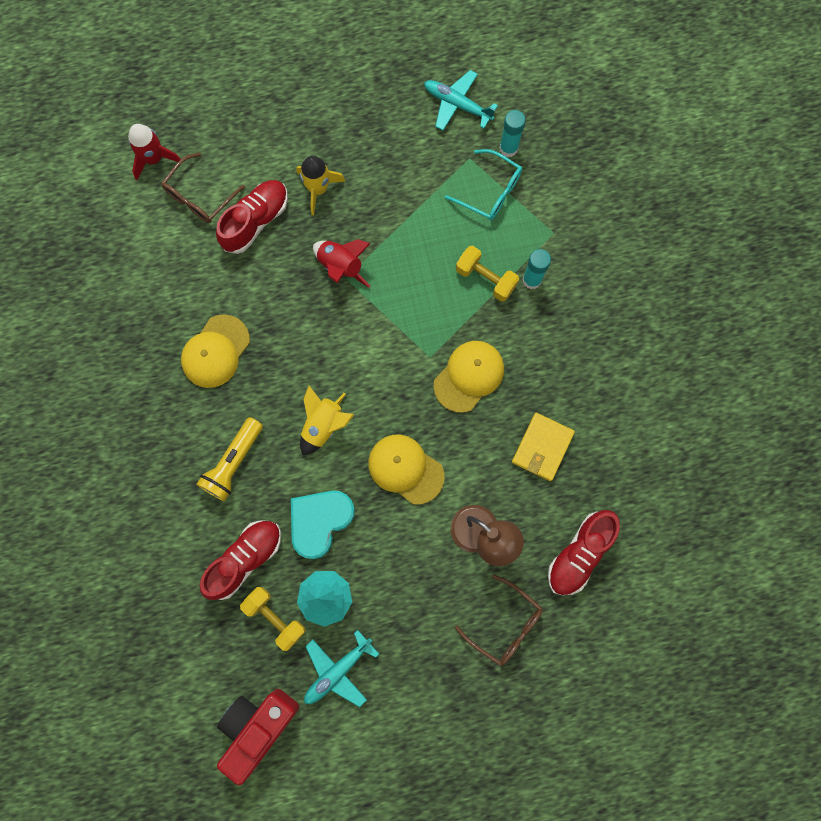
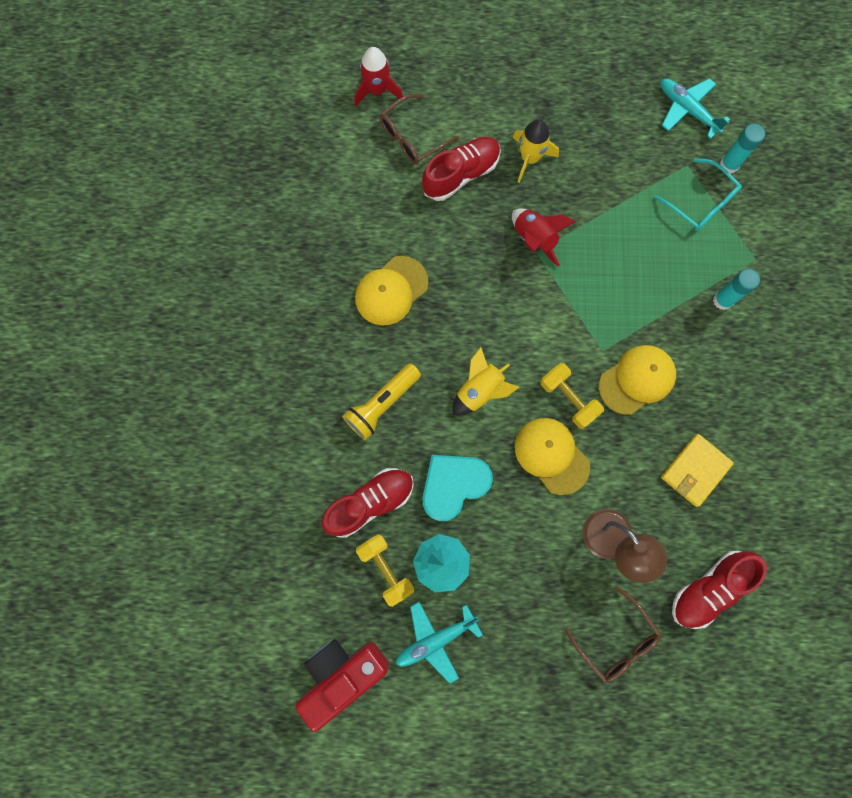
camera: 15 degrees right, 0 degrees up
(485, 278) = (676, 287): yellow dumbbell -> yellow dumbbell (568, 399)

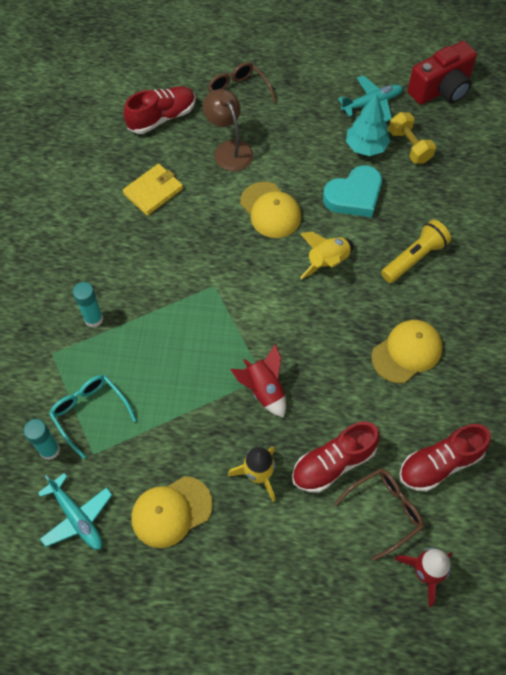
camera: 175 degrees left, 15 degrees down
(370, 503) = (422, 189): red shoe -> red shoe (439, 464)
(568, 399) = (250, 250): yellow dumbbell -> none
(637, 380) = (187, 260): yellow cap -> yellow cap (171, 511)

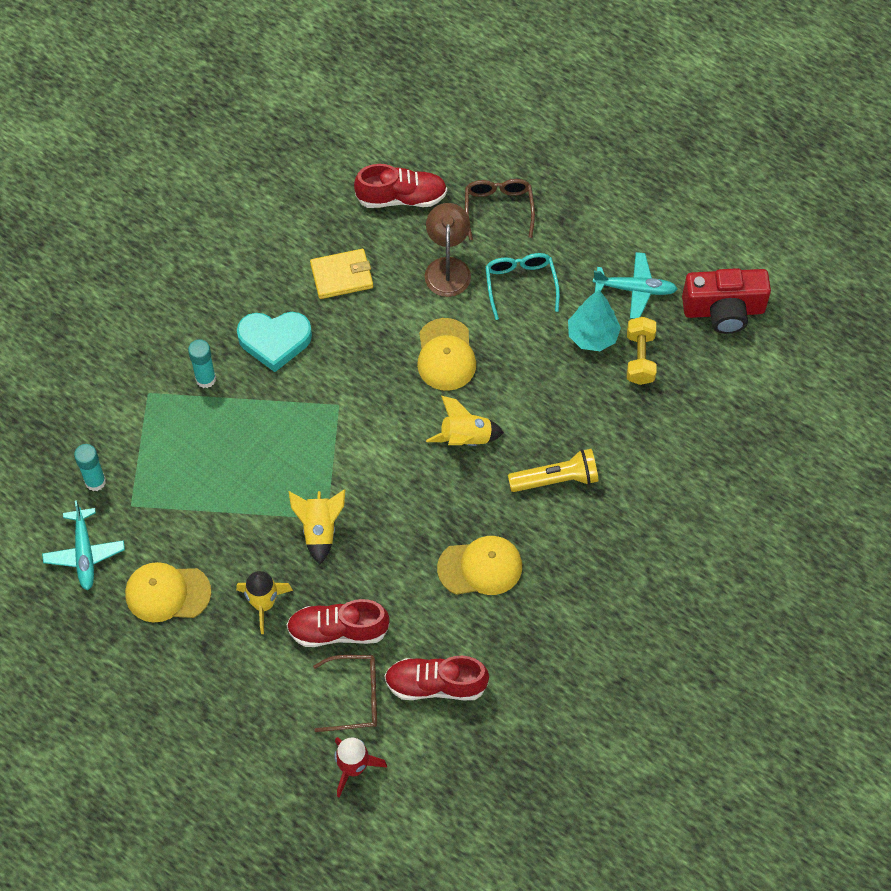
camera: 30 degrees right, 0 degrees up
(90, 412) = (149, 466): turquoise glasses -> turquoise glasses (520, 284)
(264, 390) = (319, 530): red rocket -> yellow rocket
(354, 196) = (542, 383): turquoise heart -> turquoise heart (274, 341)

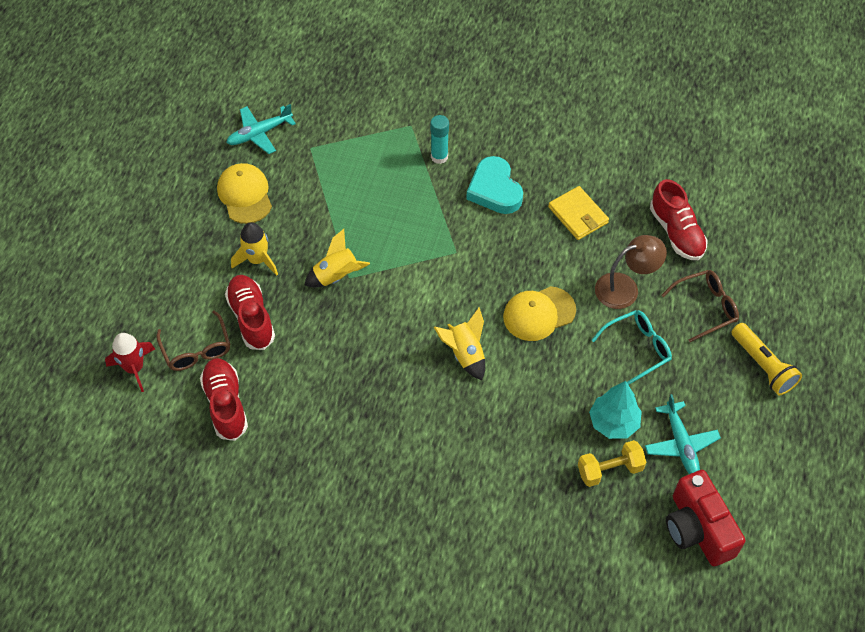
camera: 70 degrees right, 5 degrees down
(95, 481) = (321, 119): turquoise glue stick -> none
(480, 567) = (346, 404): yellow cap -> none
(556, 479) = (454, 437): yellow flashlight -> yellow flashlight (762, 366)

